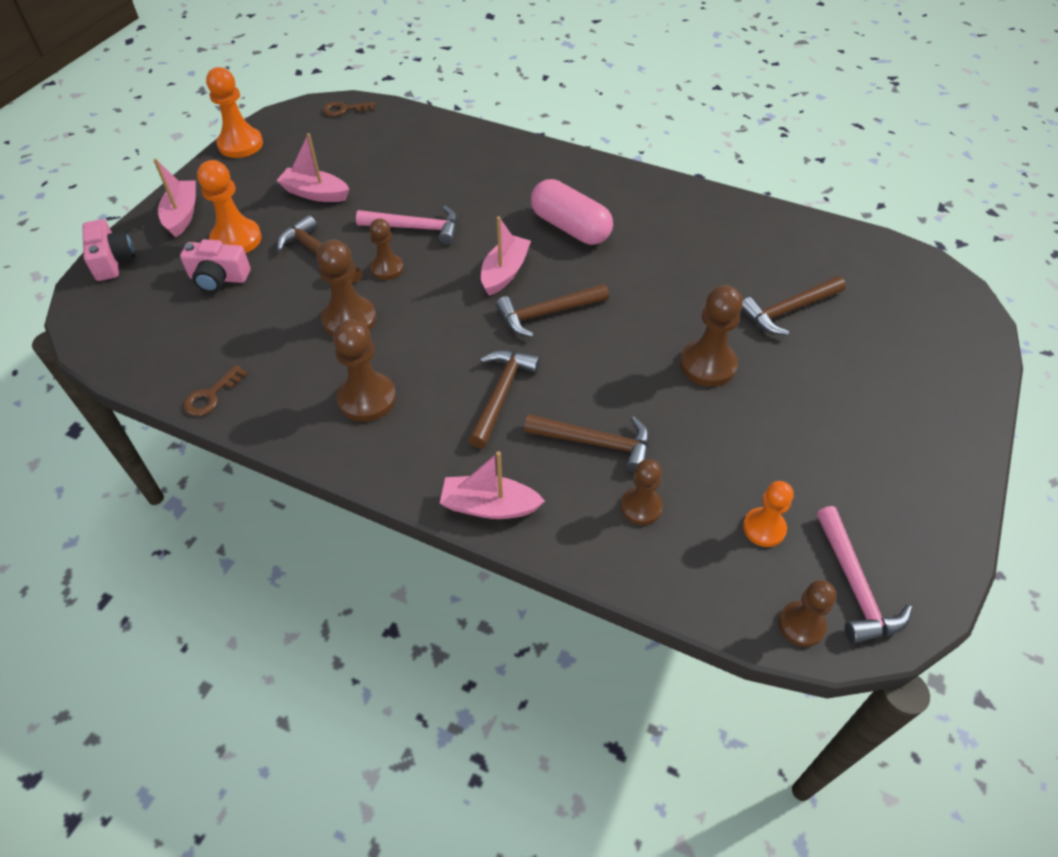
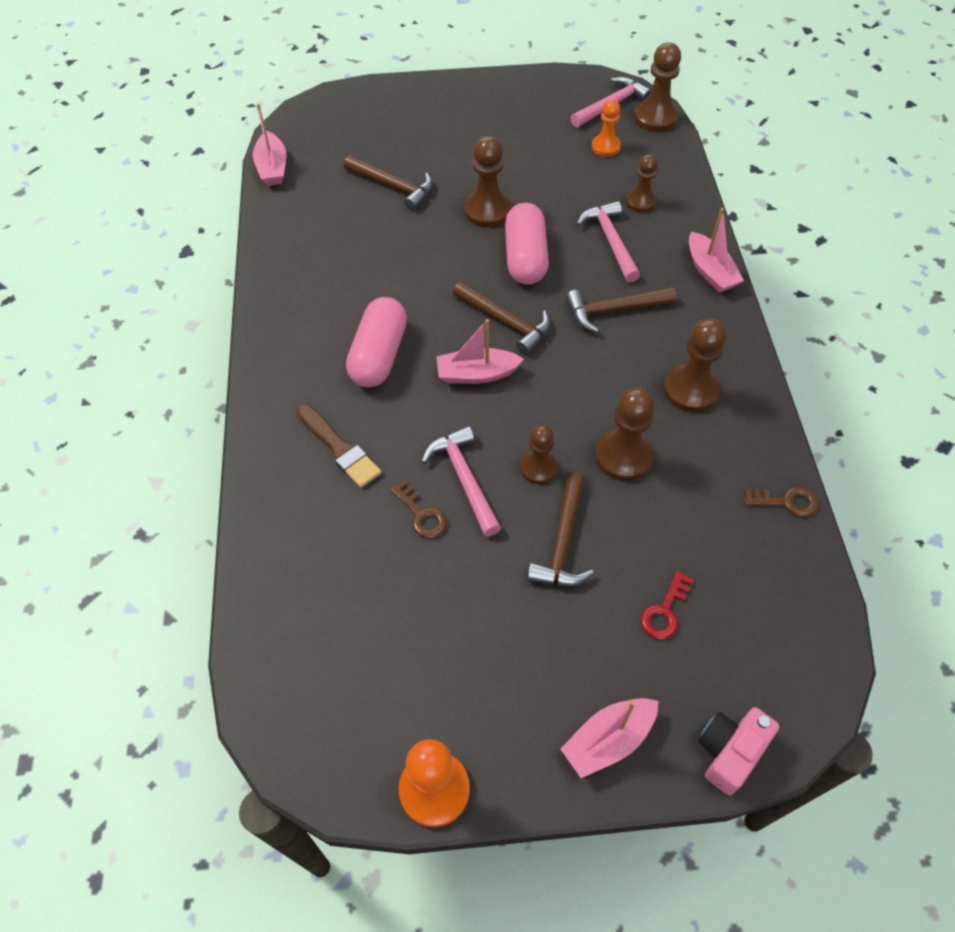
camera: 120 degrees left, 5 degrees up
(218, 278) = (665, 611): pink camera -> red key
(236, 239) = (601, 641): orange pawn -> none
(315, 193) = (472, 616): pink boat -> pink boat (272, 168)
(344, 109) = (280, 708): brown key -> brown key (421, 514)
(498, 181) = (339, 448): none -> brown brush
(595, 443) = (610, 241): brown hammer -> pink hammer
(619, 363) = (525, 258): none -> pink capsule
(801, 625) = (655, 118): brown pawn -> brown pawn, size x1.54

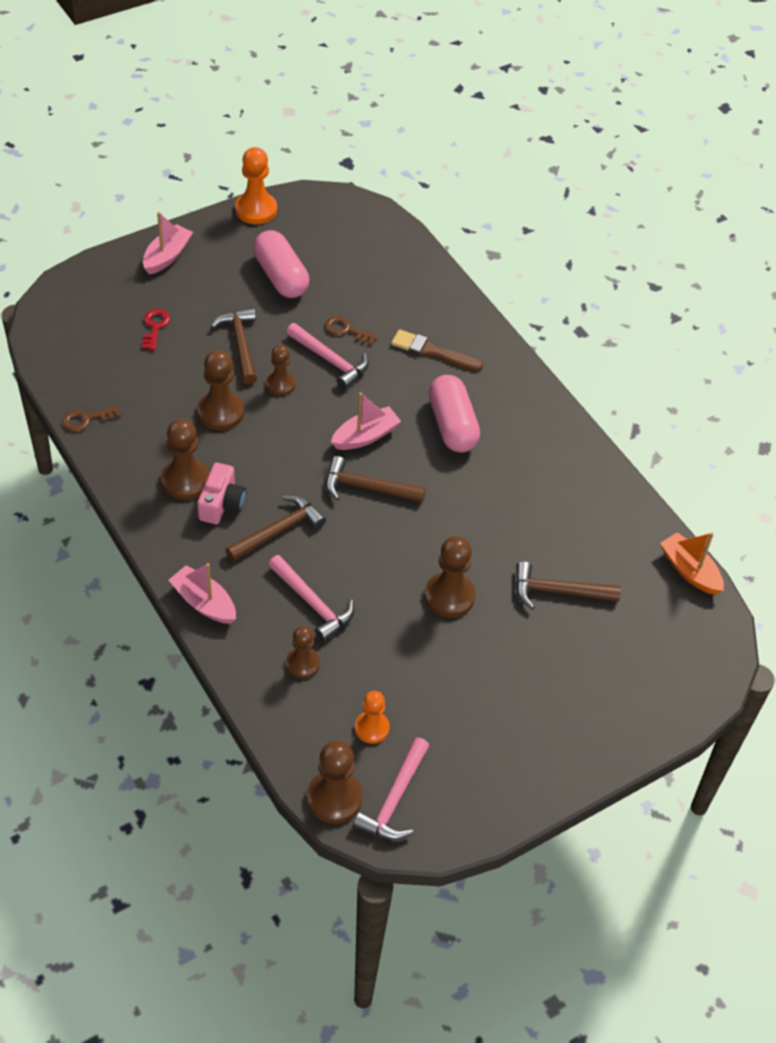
camera: 150 degrees right, 5 degrees down
(272, 168) = (689, 570): pink boat -> orange boat
(525, 258) = (384, 556): pink capsule -> pink capsule (281, 277)
(730, 751) = (93, 272): pink camera -> pink camera (221, 504)

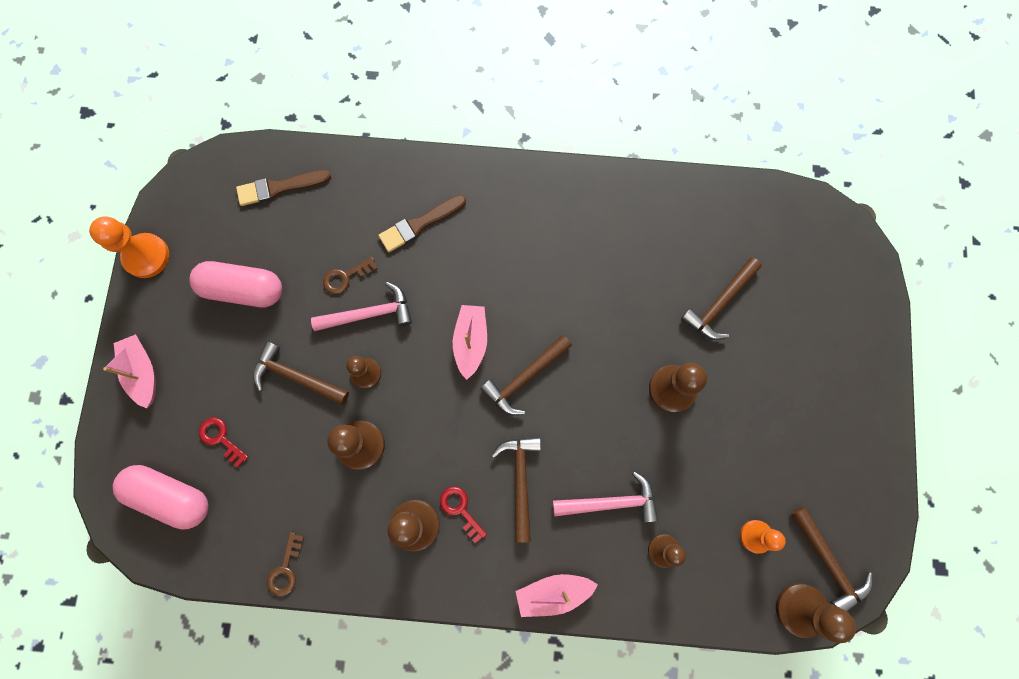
camera: 50 degrees left, 25 degrees up
(221, 504) = (460, 510): pink camera -> red key
(380, 253) = (279, 188): none -> brown brush
(395, 799) = (828, 562): pink hammer -> brown hammer
(452, 425) = (507, 265): pink capsule -> pink capsule (171, 496)
(689, 570) = (761, 194): orange boat -> none

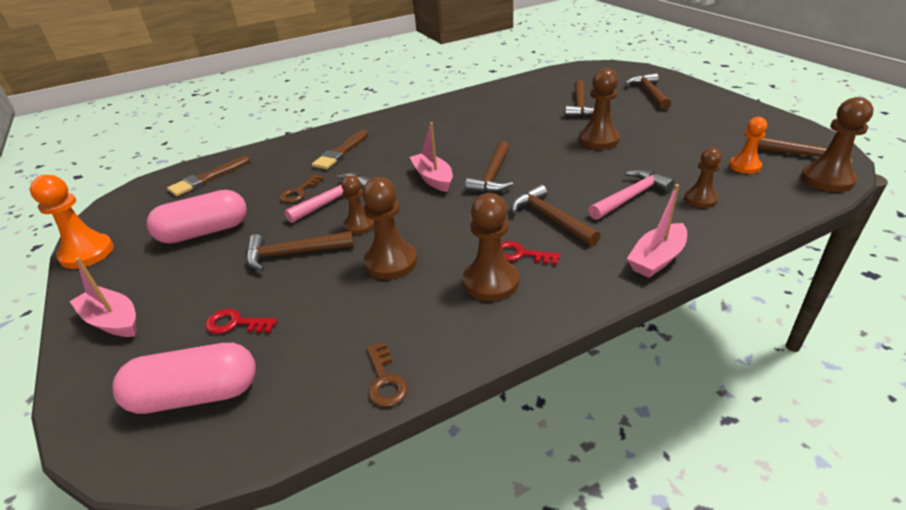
camera: 30 degrees left, 40 degrees down
(818, 333) = (649, 93): none -> brown hammer

